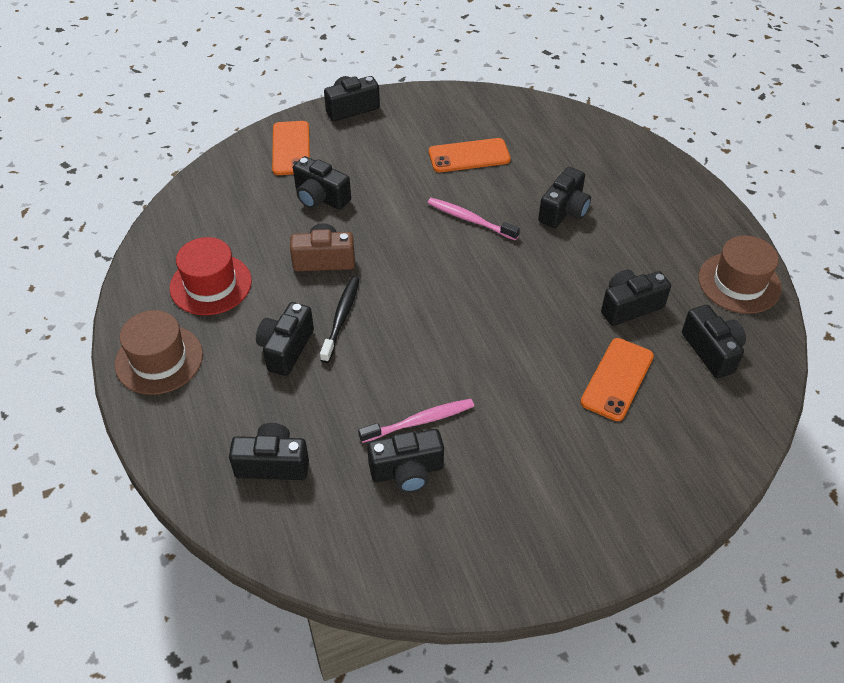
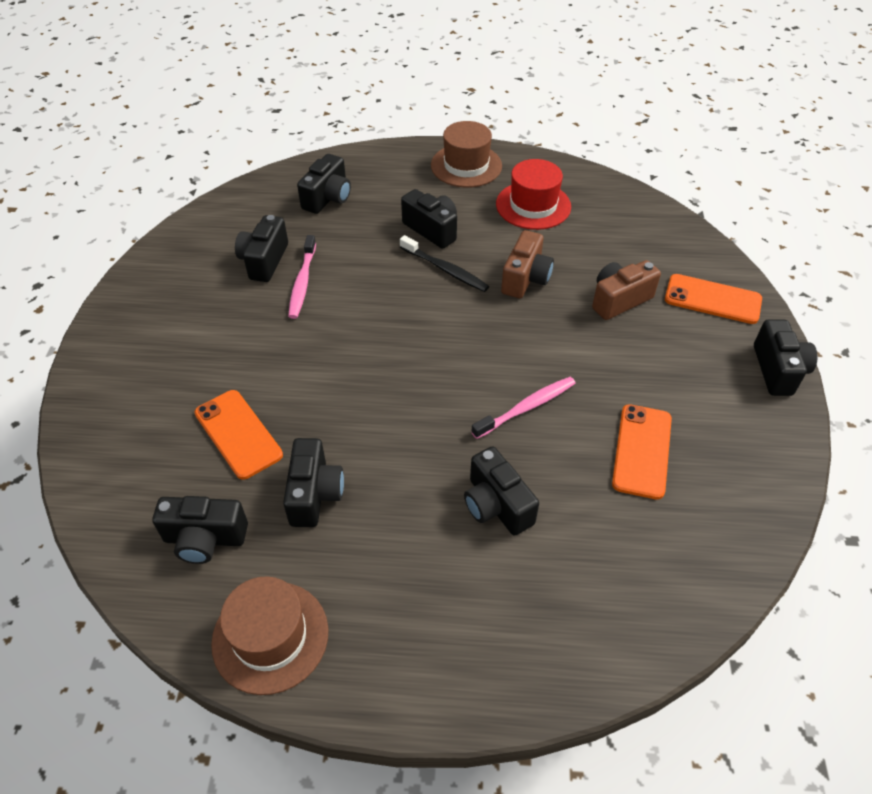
camera: 115 degrees right, 0 degrees up
(320, 197) = (619, 300): black camera -> brown camera

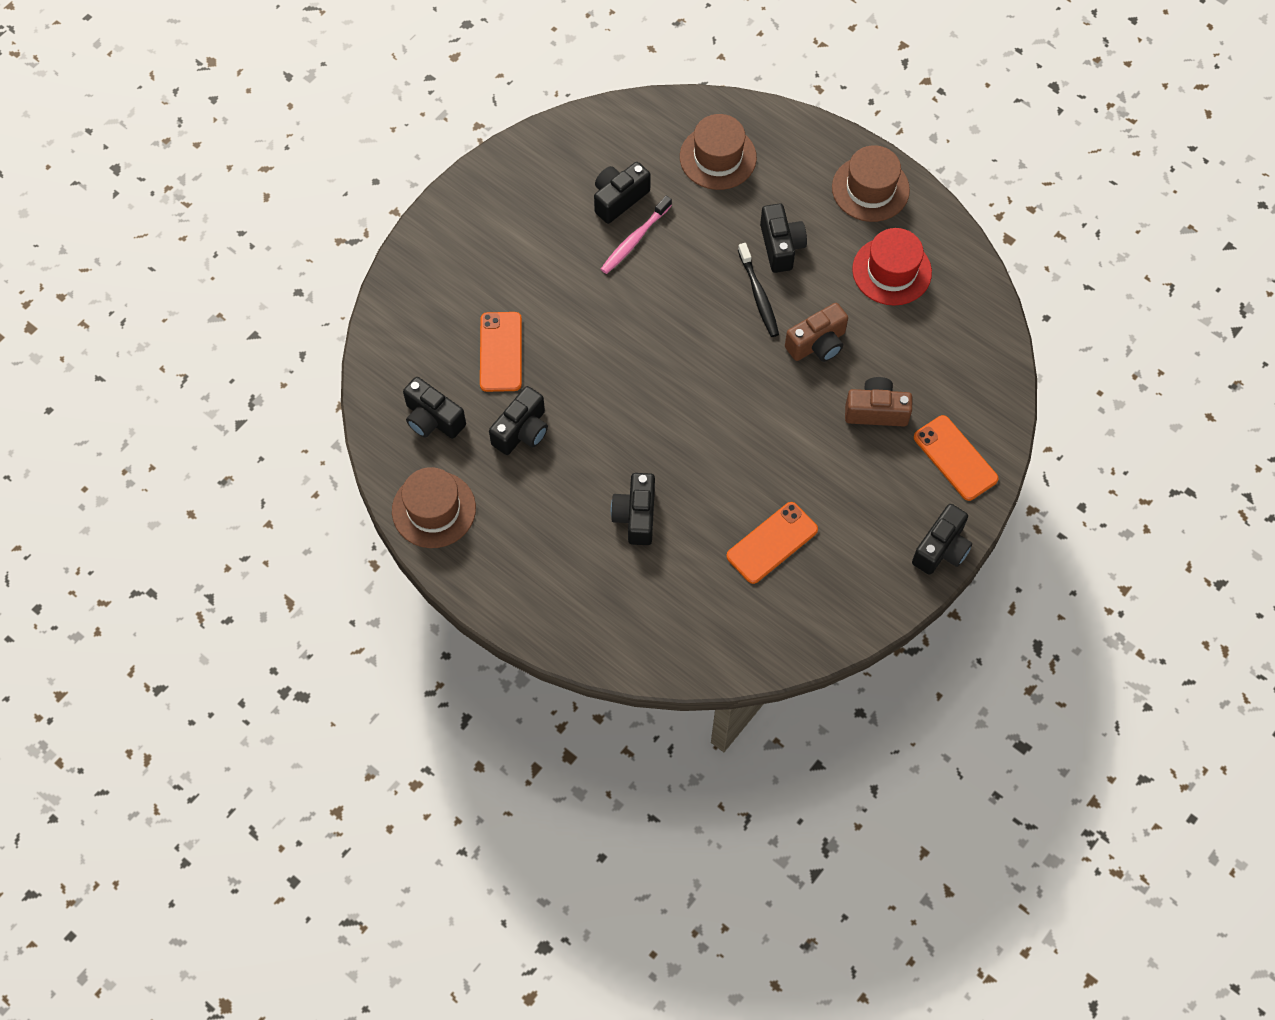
camera: 35 degrees right, 15 degrees up
(328, 198) = (718, 157): black camera -> brown hat
(526, 407) = (718, 458): pink toothbrush -> none

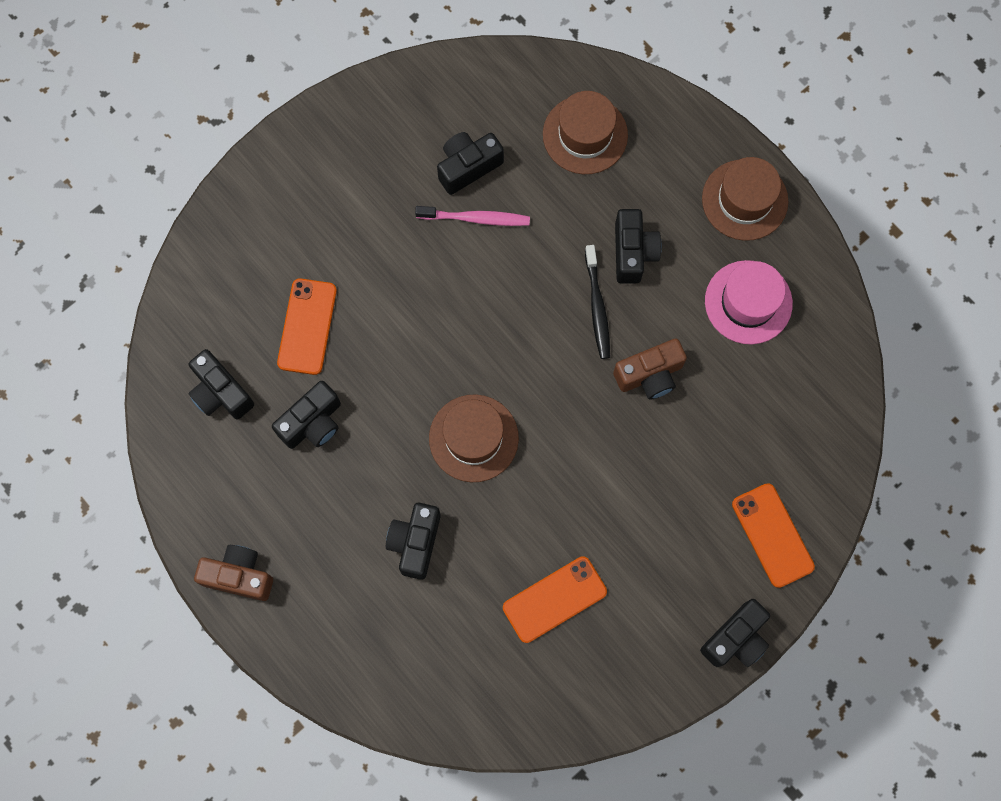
camera: 10 degrees right, 10 degrees up
(434, 509) = (202, 497): brown hat -> brown hat (473, 438)
(634, 240) = (475, 218): pink toothbrush -> pink toothbrush turned 135 degrees counterclockwise
(876, 411) = (697, 465): brown camera -> brown camera (239, 576)
(891, 271) = (748, 302): red hat -> pink hat

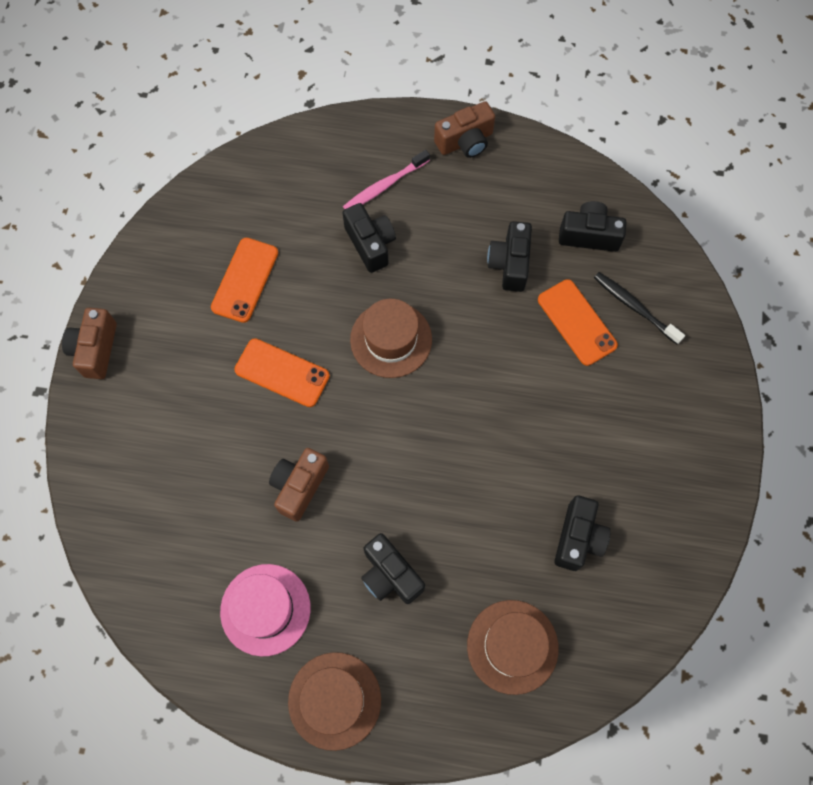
camera: 140 degrees right, 5 degrees down
(475, 218) = (534, 501): pink toothbrush -> pink toothbrush (384, 186)
(597, 306) = (382, 507): black toothbrush -> black toothbrush (634, 307)
(736, 638) = (96, 349): black camera -> brown camera
(772, 535) = (117, 440): orange phone -> orange phone (282, 373)

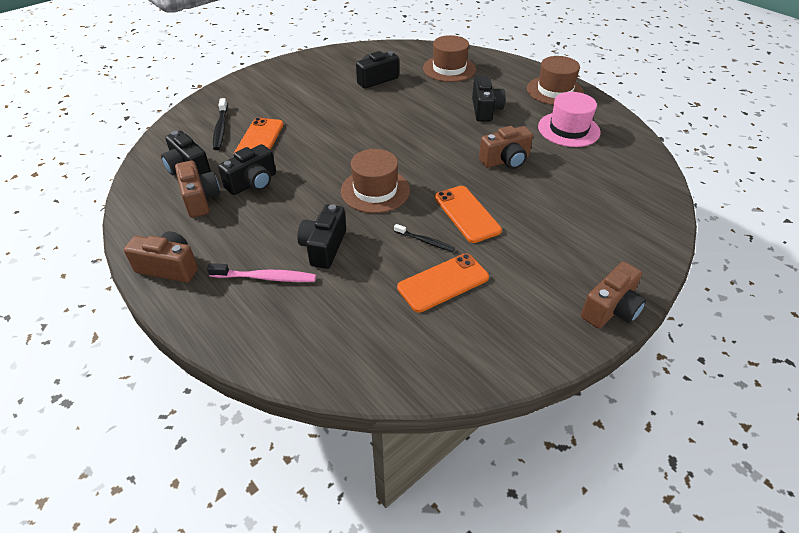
camera: 140 degrees left, 25 degrees down
(293, 312) = (425, 241): none -> black toothbrush
(530, 213) = (200, 199): none -> brown camera

